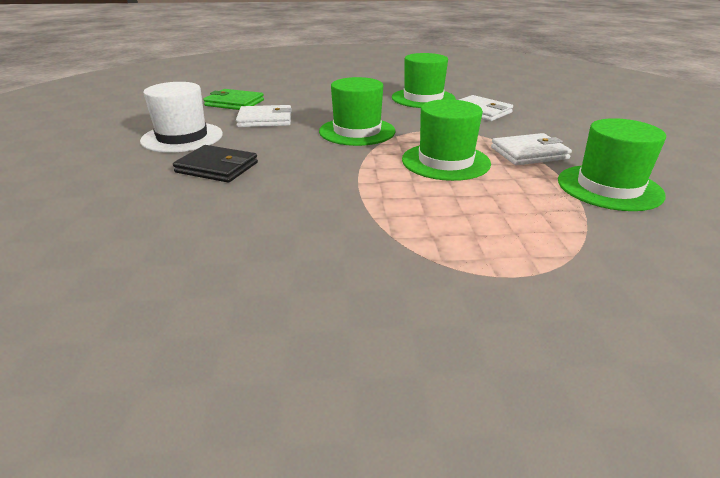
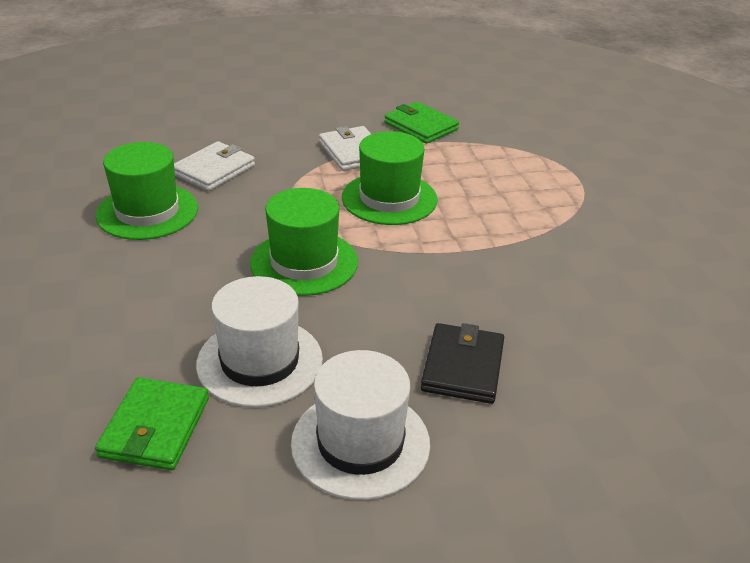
camera: 100 degrees left, 5 degrees up
(265, 120) = (260, 361): white wallet -> white hat
(609, 187) = (421, 126): green hat -> green wallet

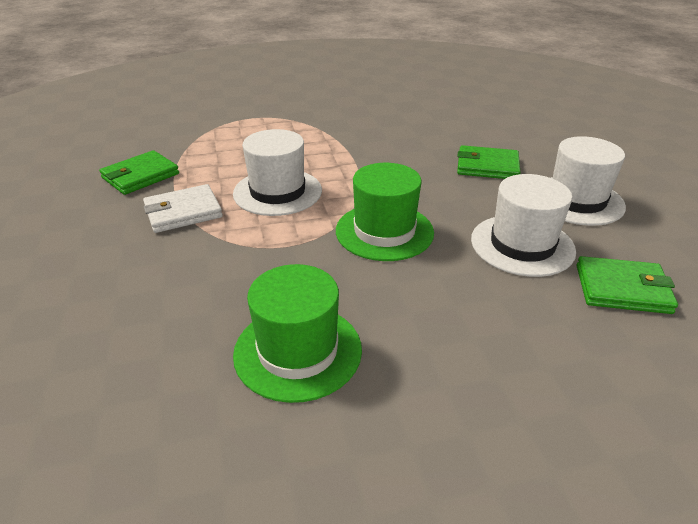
camera: 90 degrees left, 0 degrees up
(214, 170) = (201, 306): white wallet -> none
(389, 198) = (277, 192): green hat -> white hat
(463, 367) = (487, 166): black wallet -> green wallet

